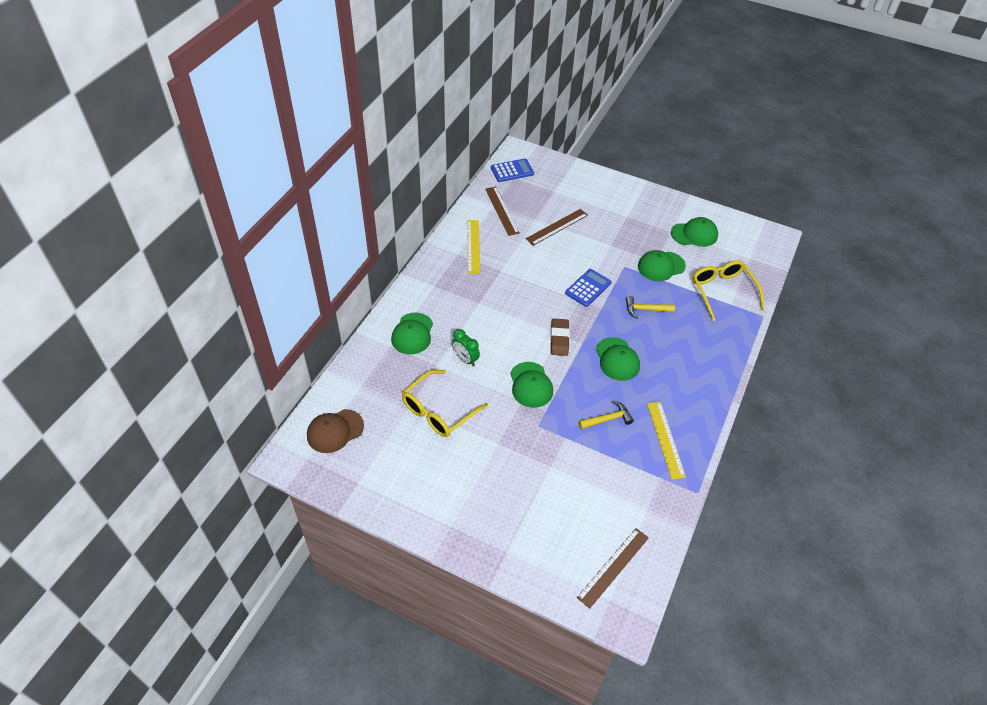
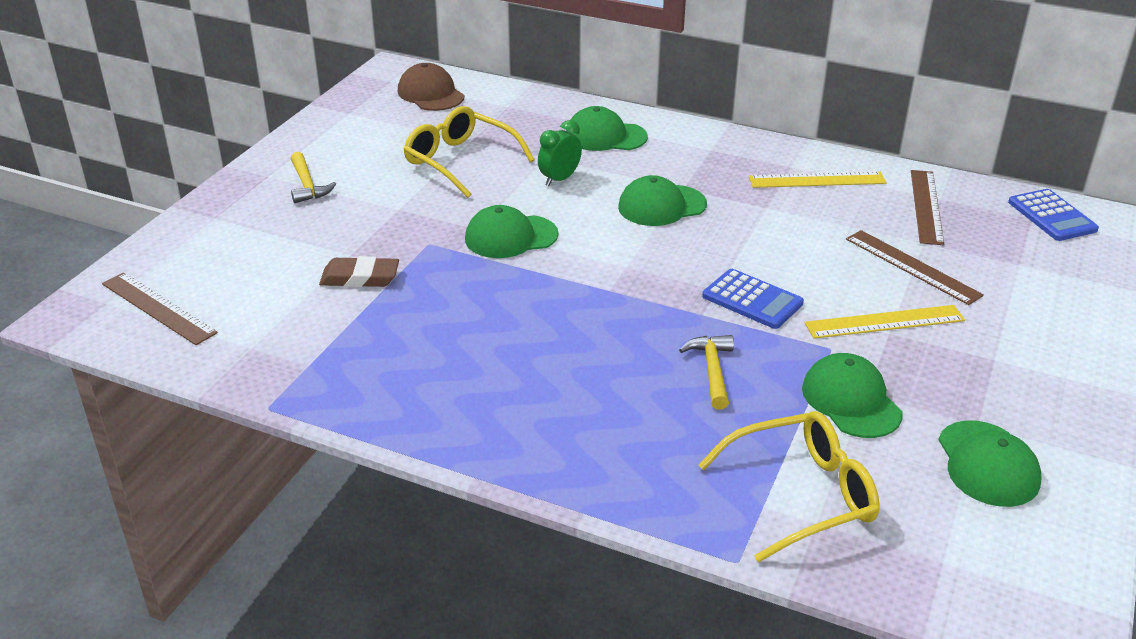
camera: 90 degrees right, 15 degrees down
(502, 210) = (926, 206): brown ruler -> brown ruler turned 60 degrees counterclockwise
(559, 339) = (615, 265): brown eraser -> brown eraser (360, 278)
(608, 419) = (437, 313): yellow hammer -> yellow hammer (307, 185)
(617, 359) = (575, 328): green cap -> green cap (661, 206)
(666, 439) = (388, 377): yellow ruler -> yellow ruler (884, 322)

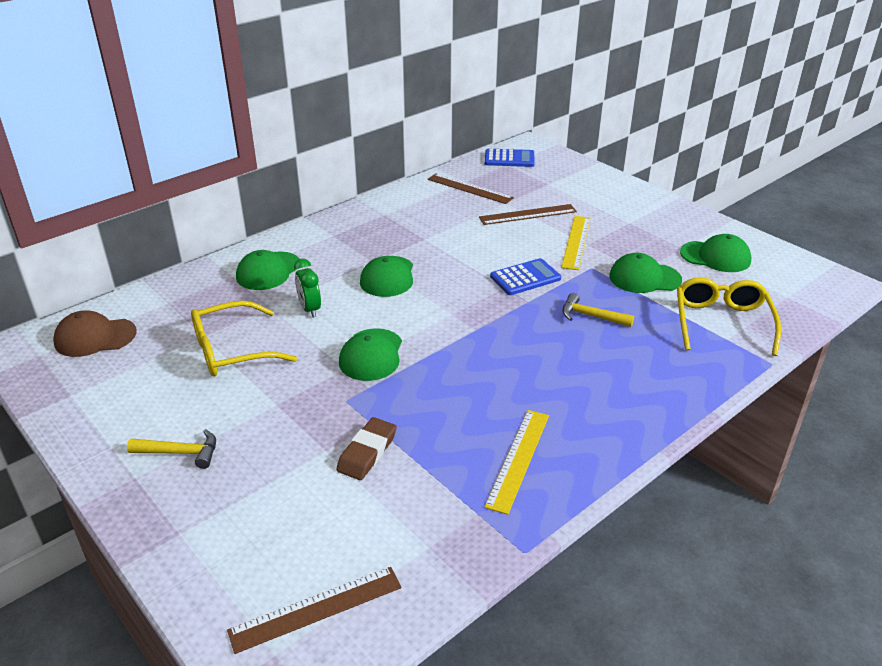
camera: 65 degrees left, 0 degrees up
(817, 180) = (408, 211): yellow ruler -> yellow ruler (518, 459)

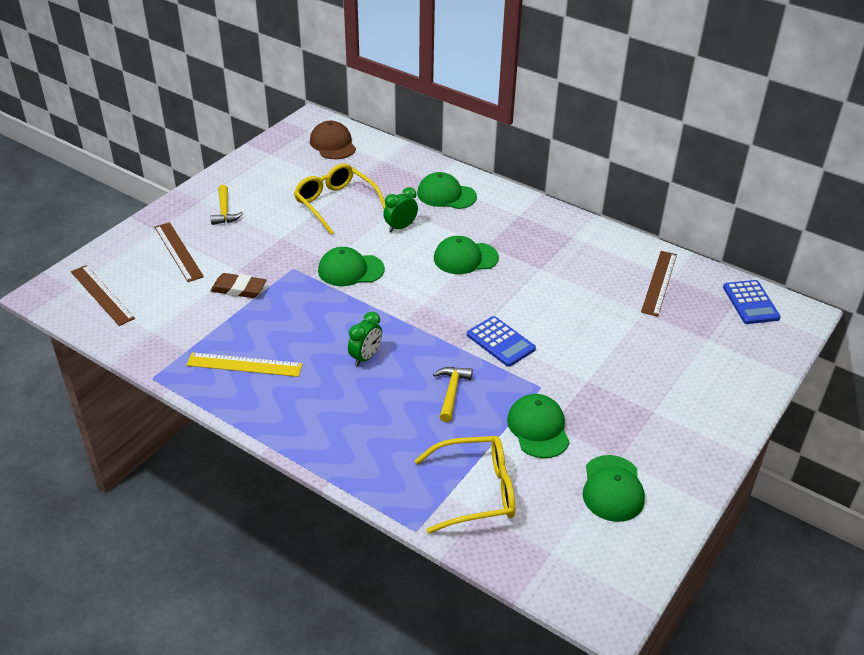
camera: 75 degrees right, 5 degrees up
(527, 363) = (365, 357): none -> green clock
(528, 215) = (626, 331): brown ruler -> brown ruler (178, 251)
(576, 242) = (587, 372): yellow ruler -> none

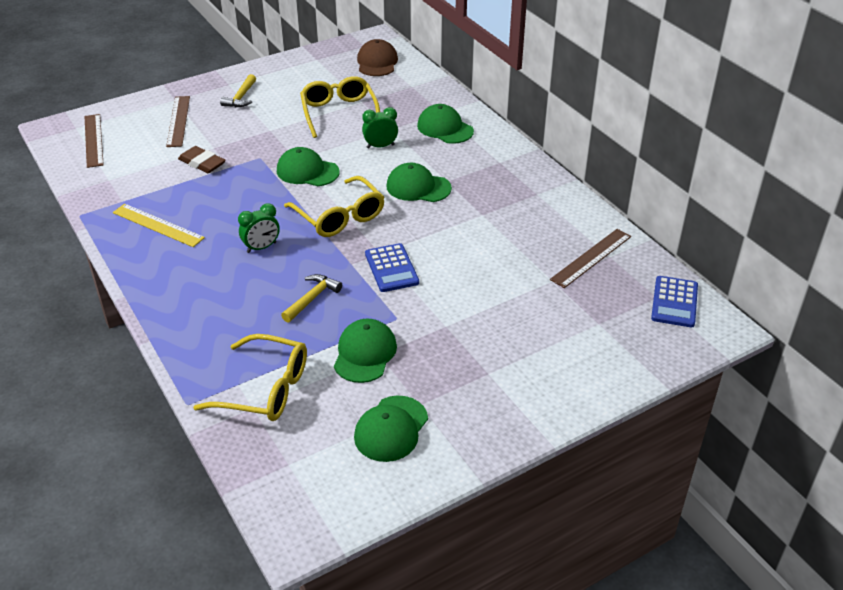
camera: 25 degrees right, 0 degrees up
(416, 306) = (339, 216): none -> yellow glasses

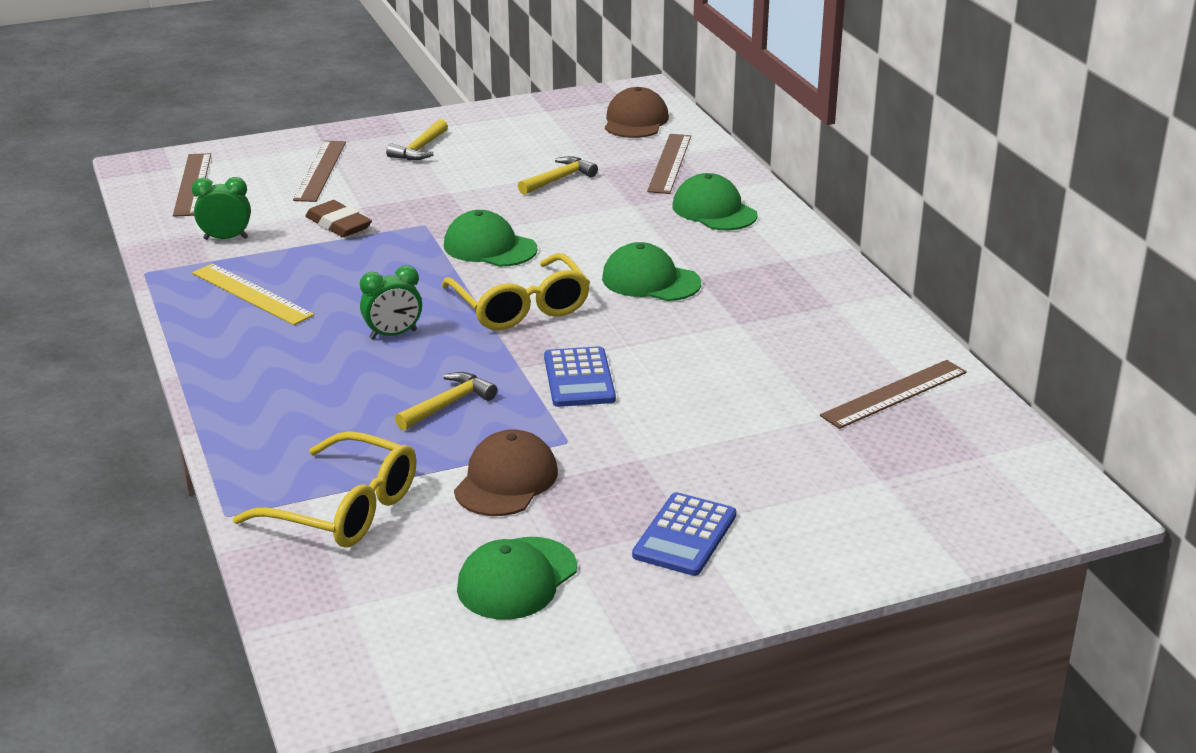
camera: 10 degrees right, 10 degrees down
(339, 113) = (559, 179): yellow glasses -> yellow hammer
(365, 353) = (506, 480): green cap -> brown cap
(380, 146) = (609, 225): green clock -> green clock (226, 238)
(407, 94) = (670, 163): none -> brown ruler
(674, 302) = (1012, 464): blue calculator -> blue calculator (685, 535)

